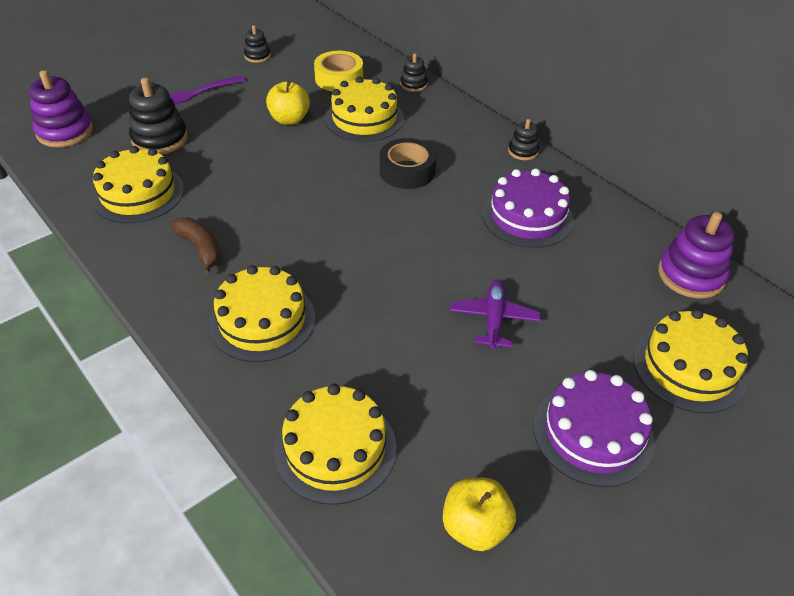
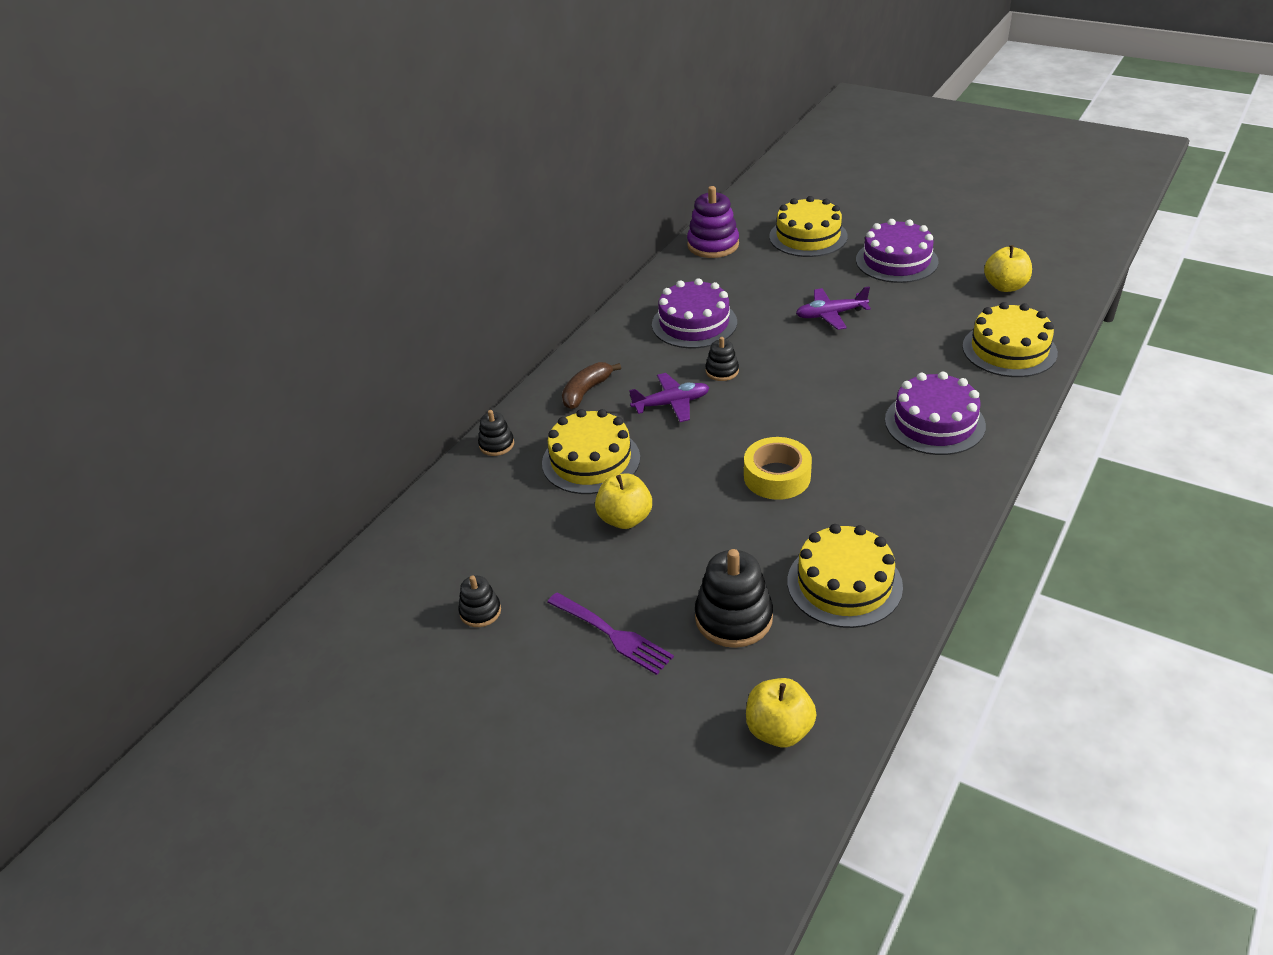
camera: 105 degrees left, 5 degrees down
(65, 132) = (779, 730): purple stacking toy -> yellow apple
(201, 249) = (885, 495): brown banana -> brown banana (586, 391)
(262, 320) = (934, 423): yellow cake -> purple cake
(339, 79) = (509, 509): yellow tape -> yellow tape (777, 476)
(407, 171) = (671, 404): black tape -> purple plane
(523, 151) = (594, 344): black stacking toy -> black stacking toy (722, 371)

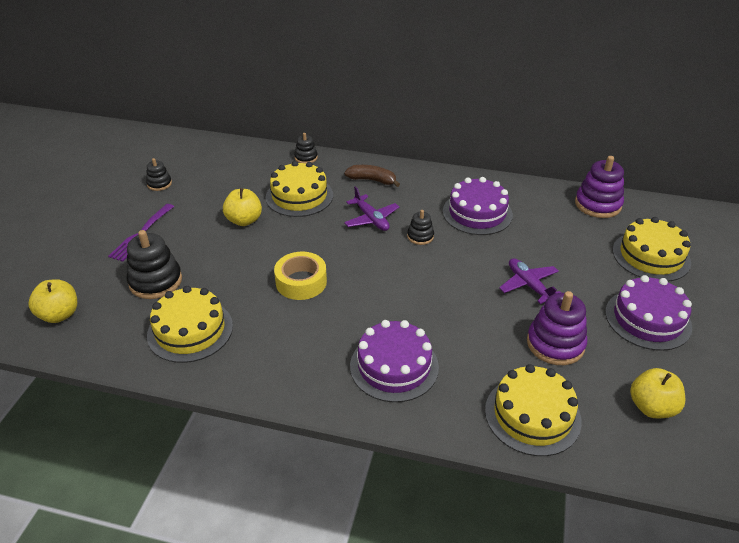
camera: 70 degrees right, 0 degrees up
(919, 317) = (555, 344): none -> purple stacking toy

